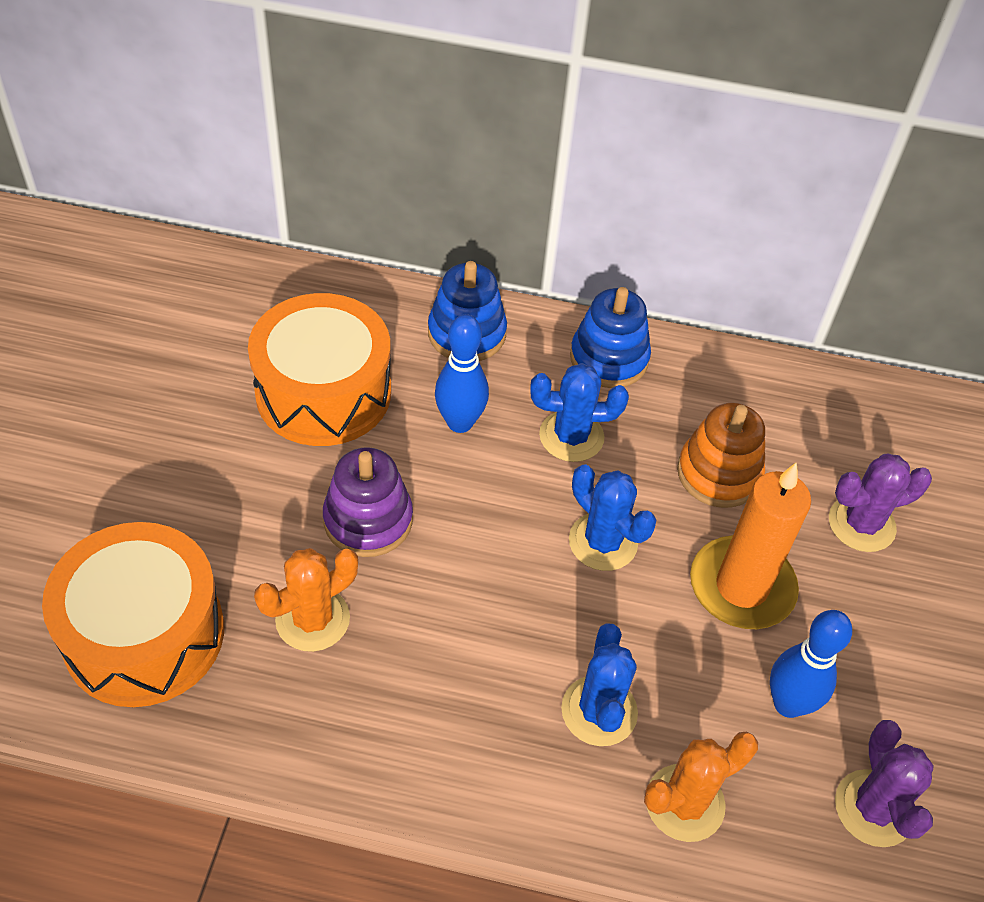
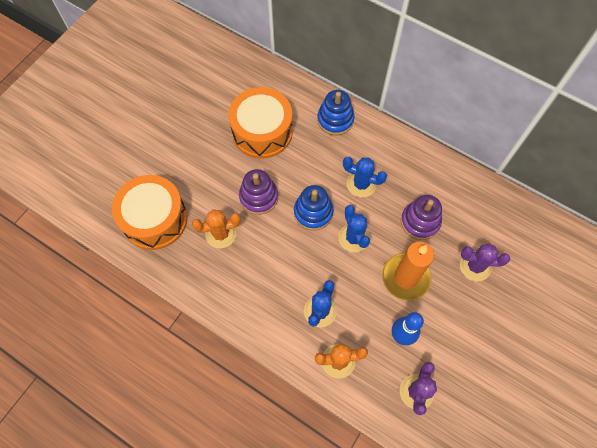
camera: 25 degrees right, 15 degrees up
(460, 422) = (315, 163): blue bowling pin -> none
(609, 358) = (395, 150): blue stacking toy -> blue stacking toy (313, 212)
(718, 473) = (420, 222): orange stacking toy -> purple stacking toy

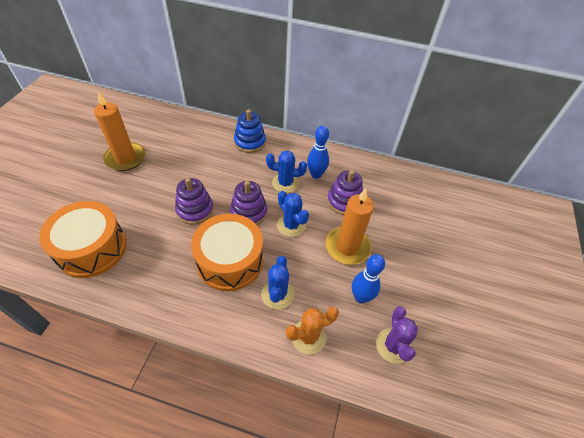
camera: 20 degrees left, 15 degrees down
(198, 116) = (125, 158): none -> orange candle
(221, 234) = (163, 247): orange cactus -> none
(262, 131) = (187, 160): orange drum -> orange drum (230, 261)
(313, 212) = (249, 212): blue stacking toy -> purple stacking toy
(398, 180) = (316, 175): none -> blue bowling pin
(475, 266) = (402, 225): purple cactus -> none

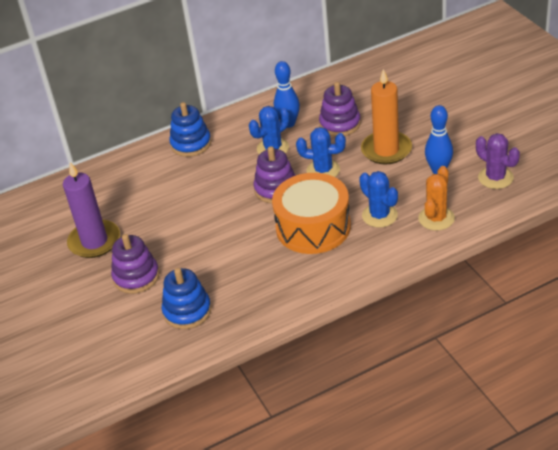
camera: 35 degrees left, 10 degrees down
(92, 248) = (187, 311): orange drum -> blue stacking toy
(125, 158) = (94, 241): orange candle -> purple candle
(195, 210) = (228, 222): purple stacking toy -> purple stacking toy (136, 277)

